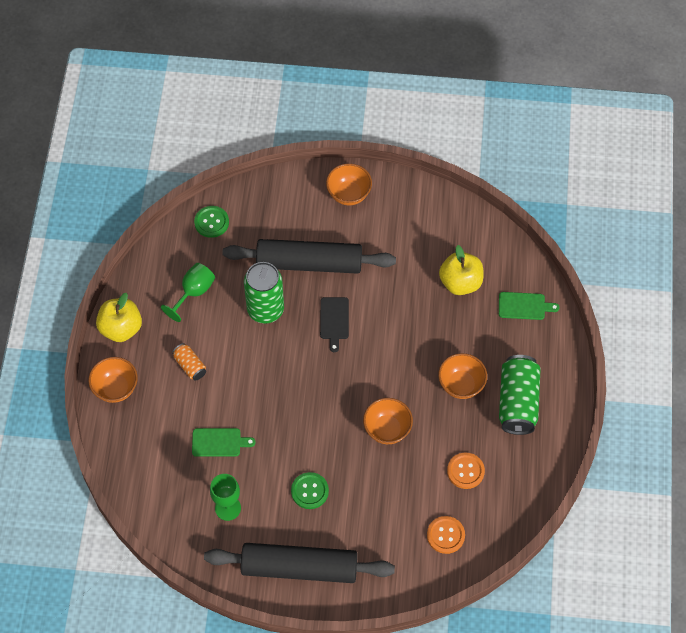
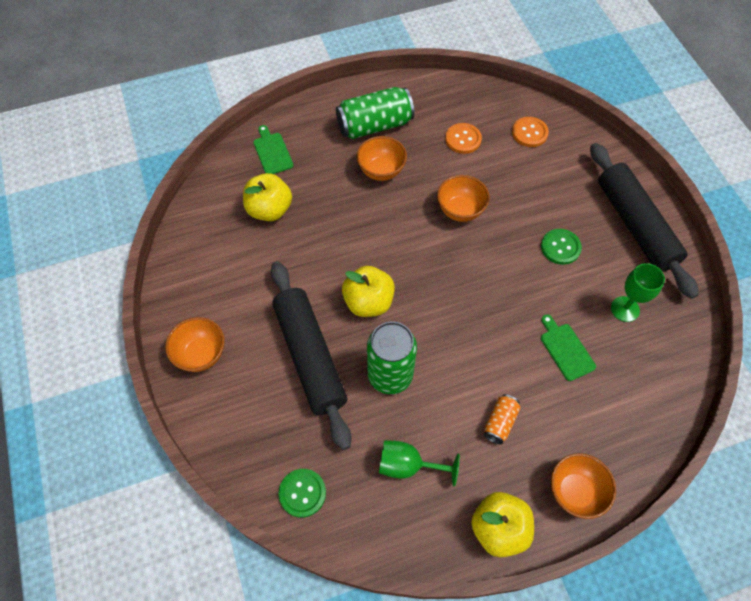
camera: 115 degrees left, 0 degrees up
(334, 321) = (368, 302): black cutting board -> yellow apple

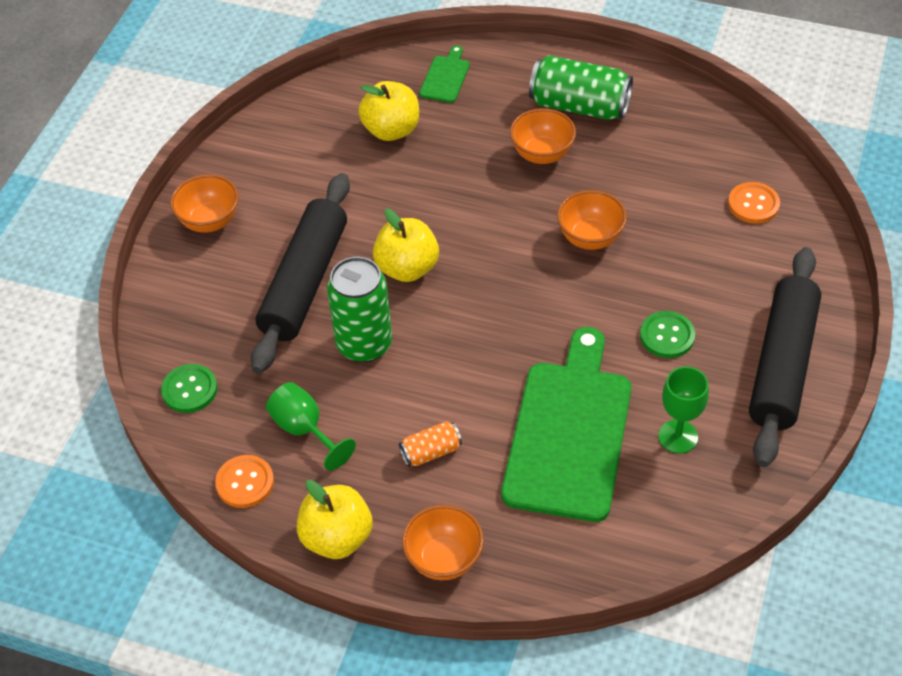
camera: 40 degrees right, 10 degrees down
(463, 139) = (666, 170): orange button -> orange button (245, 482)
(565, 349) = (569, 432): green cutting board -> green cutting board, size x2.34

